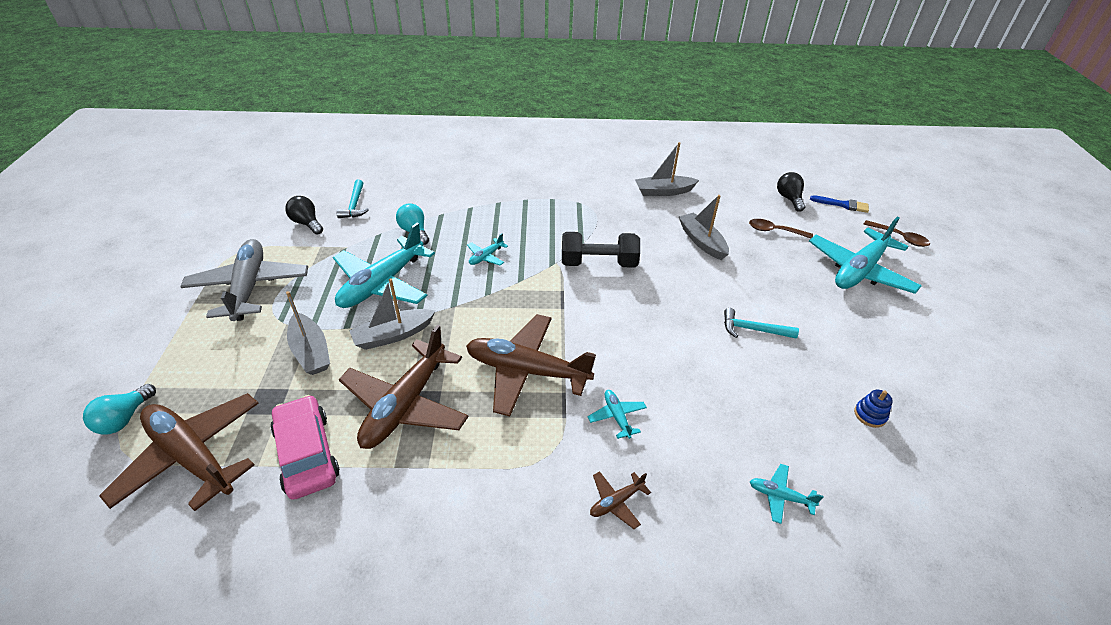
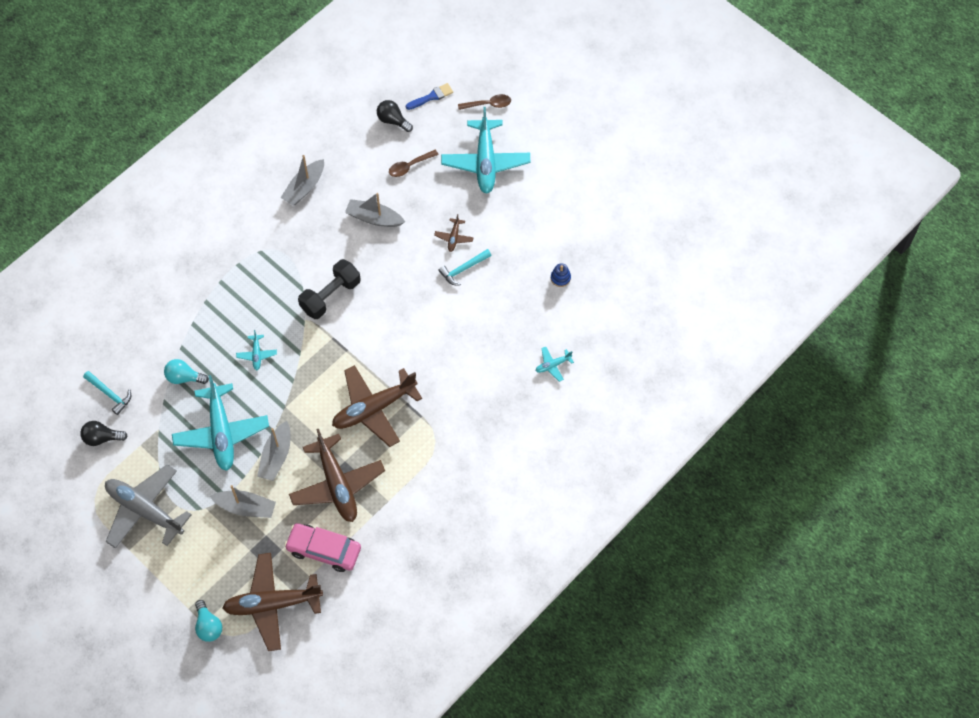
camera: 45 degrees left, 20 degrees up
(616, 502) = (487, 435): brown plane -> brown plane (454, 237)
(617, 417) = (446, 392): turquoise plane -> none

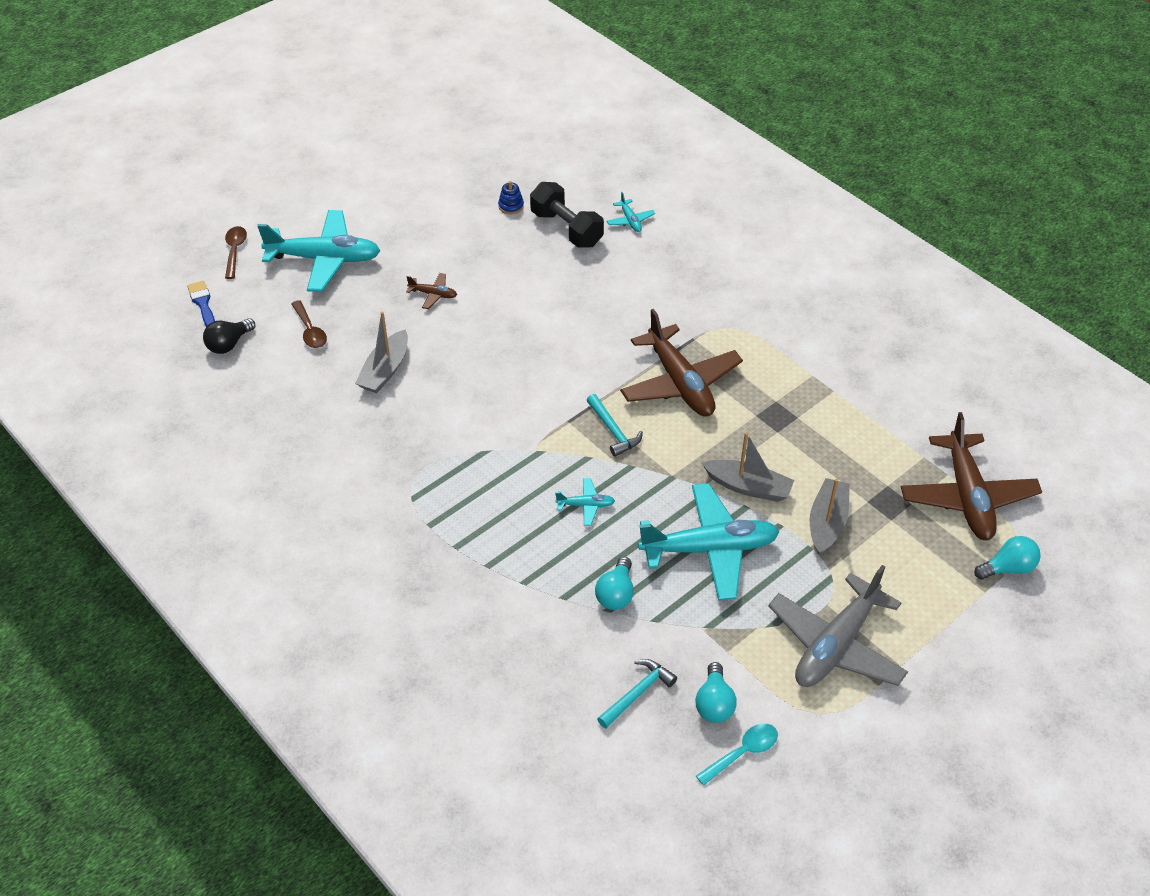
camera: 85 degrees left, 15 degrees down
(67, 454) = (742, 752): none -> turquoise spoon
(102, 438) = (714, 703): black light bulb -> turquoise light bulb
(304, 187) = (314, 443): grey boat -> none
(324, 550) = (885, 441): pink car -> none
(330, 296) = (501, 421): black dumbbell -> black dumbbell (566, 229)
(337, 484) = (790, 424): brown plane -> none
(463, 269) = (483, 288): turquoise hammer -> turquoise hammer (613, 431)

